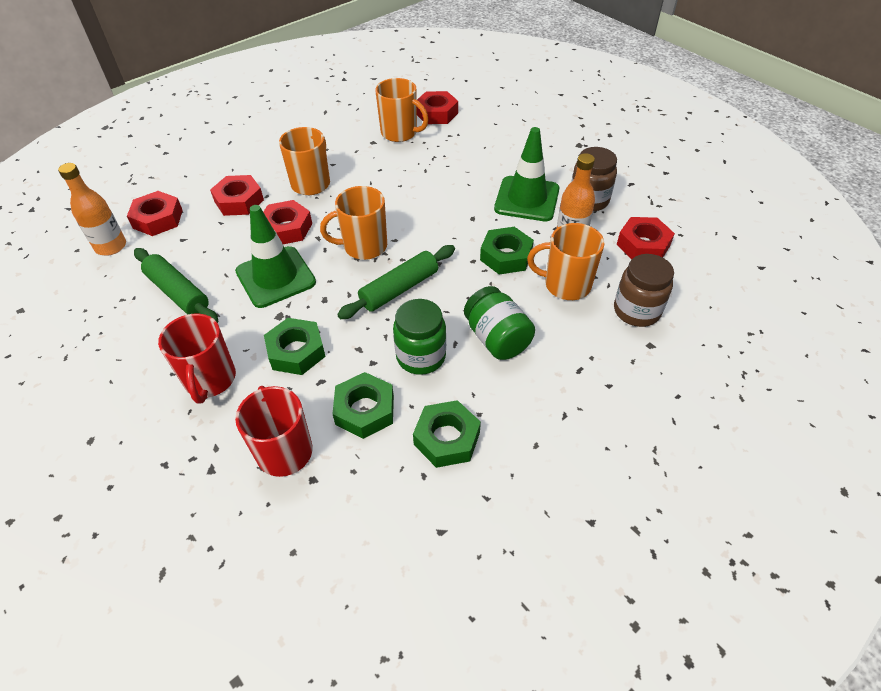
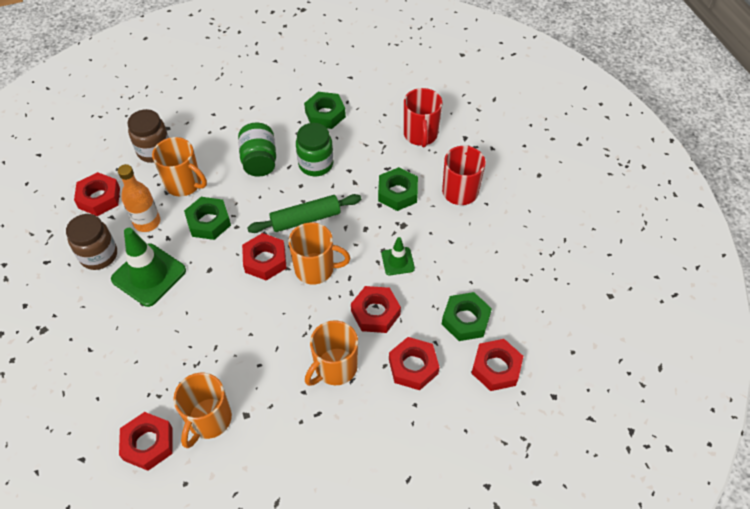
camera: 160 degrees left, 5 degrees up
(111, 246) = (540, 345): orange bottle -> none
(178, 293) = (479, 271): green rolling pin -> none
(275, 277) = (398, 261): green traffic cone -> green traffic cone, size x0.53
(365, 410) = (366, 143): green nut -> green nut (465, 320)
(400, 133) = (209, 420): orange mug -> orange mug turned 120 degrees counterclockwise
(421, 240) = (265, 260): none -> red nut

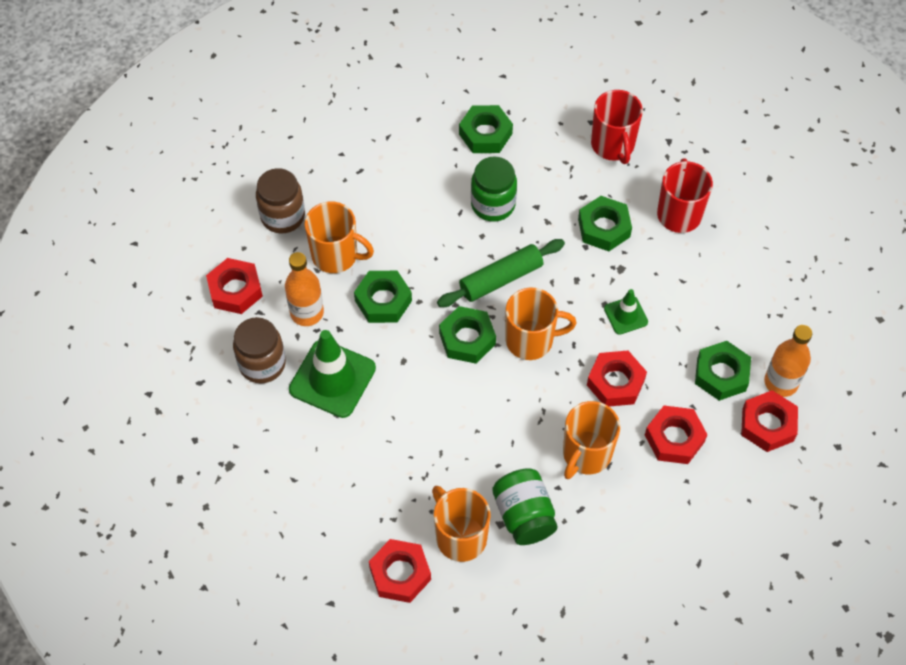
camera: 10 degrees left, 5 degrees up
(209, 420) = (460, 536): orange mug -> orange mug turned 135 degrees clockwise
(259, 161) = (421, 210): green jar -> green jar (524, 515)
(265, 260) = (467, 339): red nut -> green nut
(515, 334) = (781, 382): none -> orange bottle

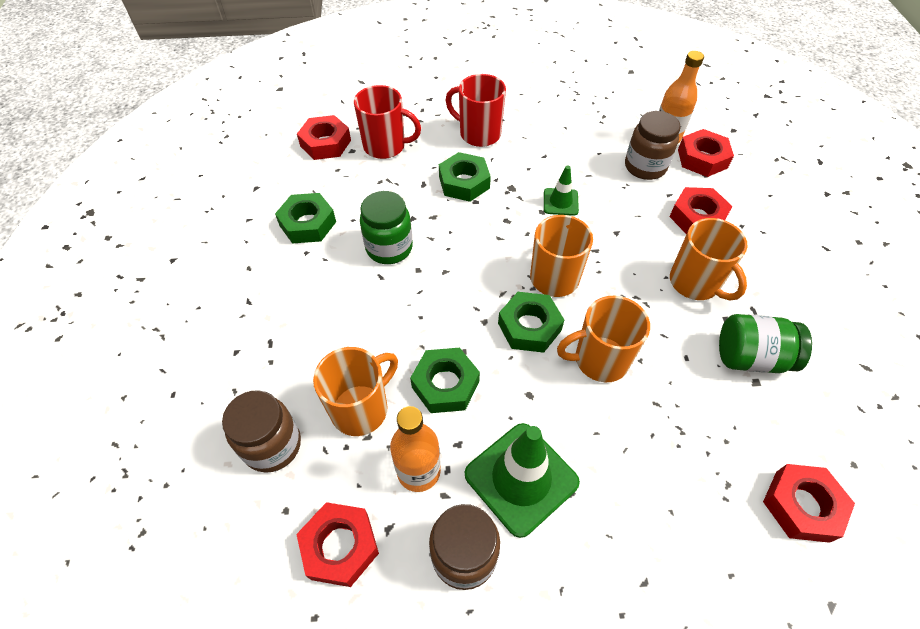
camera: 65 degrees left, 5 degrees down
(460, 536) = (764, 425): orange mug -> orange mug (599, 360)
(501, 279) = (475, 273): green rolling pin -> none
(615, 382) = (626, 234): red nut -> red nut (325, 143)
(721, 374) = (645, 167): green nut -> brown jar

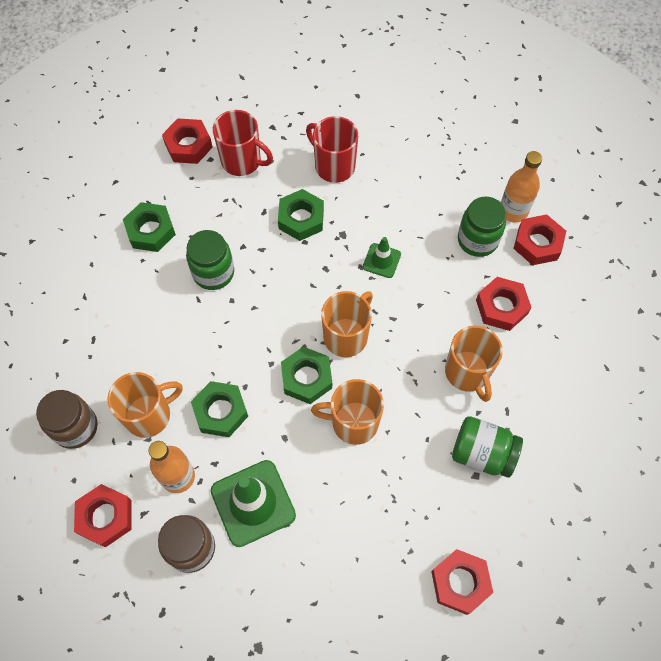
camera: 15 degrees right, 10 degrees up
(645, 167) = (477, 240): brown jar -> green jar

